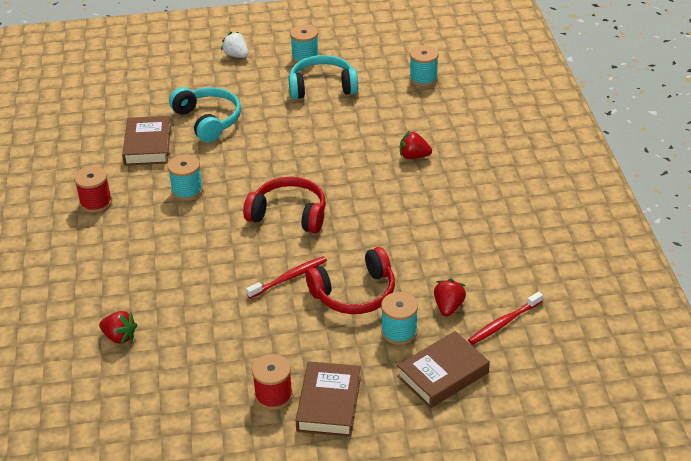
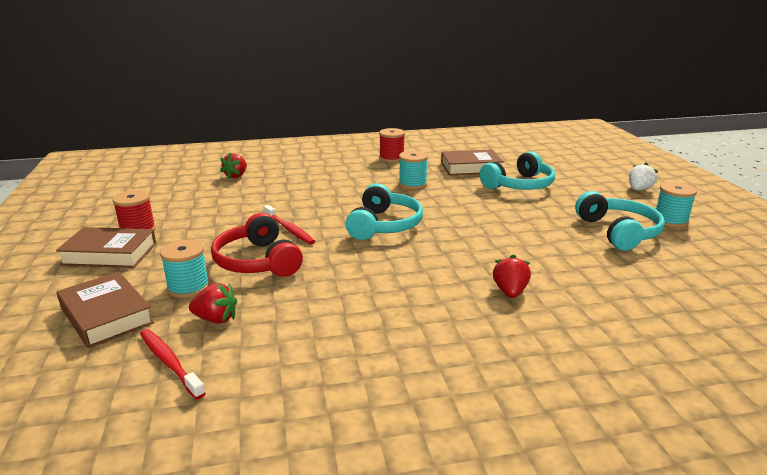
camera: 85 degrees right, 15 degrees down
(289, 214) = (384, 225): red headphones -> turquoise headphones
(423, 78) = (698, 297): turquoise spool -> none

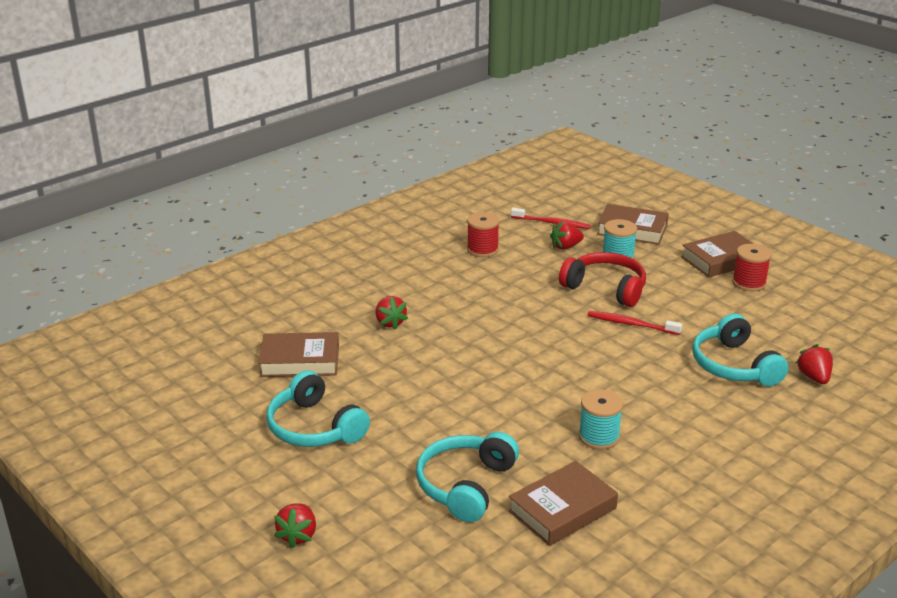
camera: 150 degrees right, 5 degrees up
(384, 225) = (555, 357): turquoise headphones -> turquoise headphones (734, 365)
(391, 158) = (696, 493): red spool -> red spool (482, 249)
(625, 282) = (300, 361): none -> brown book
(639, 189) = (298, 535): white strawberry -> red strawberry
(670, 221) = (256, 470): turquoise spool -> none

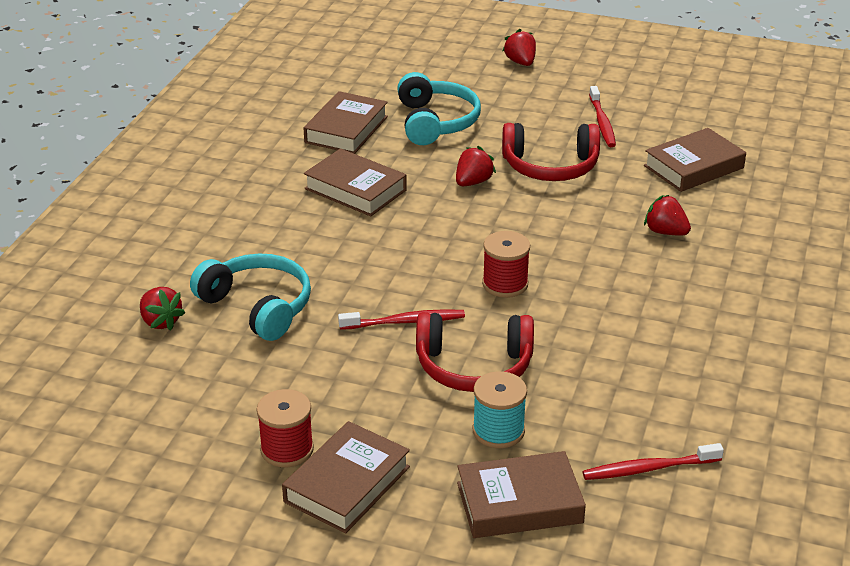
camera: 150 degrees right, 5 degrees up
(314, 427) = (602, 122): turquoise headphones -> red toothbrush
(411, 400) = (550, 166): none -> red headphones
(482, 249) = (687, 374): red spool -> red spool (505, 284)
(565, 247) = (585, 423): red strawberry -> red strawberry (473, 182)
(599, 437) = (355, 189): turquoise spool -> brown book

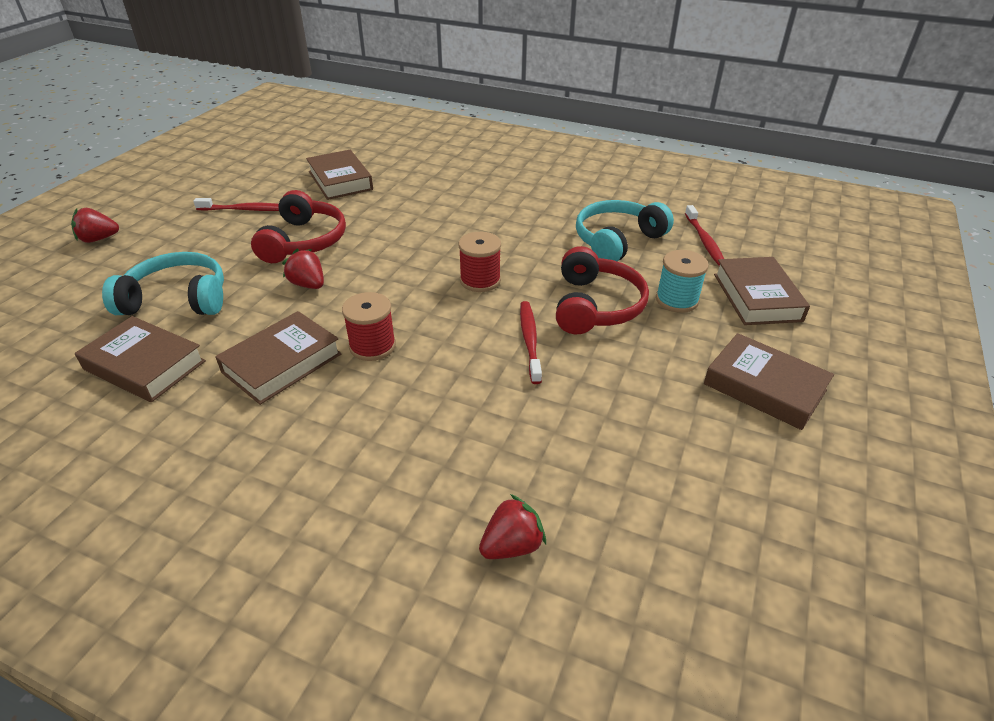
camera: 85 degrees left, 5 degrees up
(257, 307) = (492, 448): turquoise headphones -> turquoise headphones (617, 241)
(287, 449) = (728, 426): red spool -> red spool (372, 346)
(665, 232) = (425, 202): red strawberry -> none

